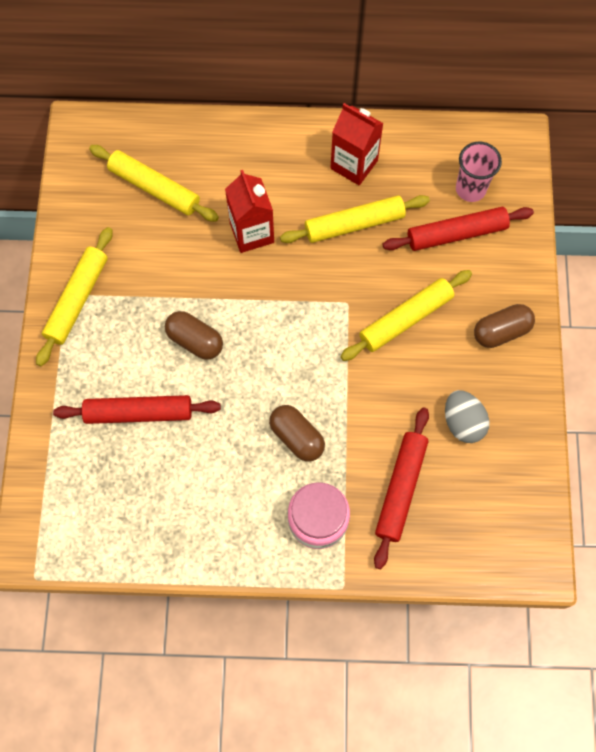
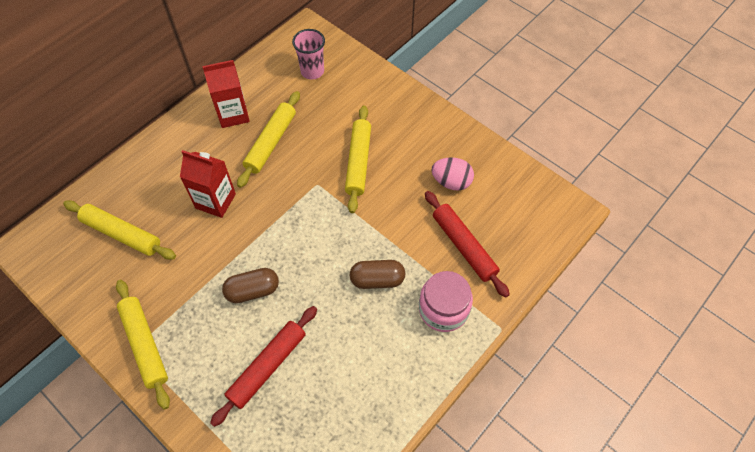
camera: 50 degrees left, 10 degrees down
(154, 188) = (121, 234): yellow rolling pin -> yellow rolling pin turned 45 degrees clockwise
(456, 234) = (332, 98): red rolling pin -> none
(463, 422) = (451, 182): grey egg -> pink egg
(501, 331) = (413, 122): brown capsule -> none

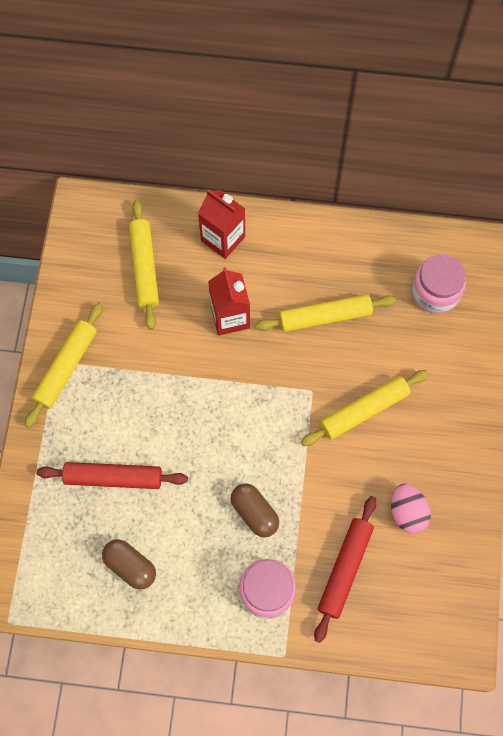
camera: 55 degrees right, 10 degrees up
(233, 114) = (329, 260): red carton -> red carton (223, 239)
(253, 291) = (170, 415): brown capsule -> brown capsule (130, 566)
(312, 71) = (435, 292): pink cup -> pink jar

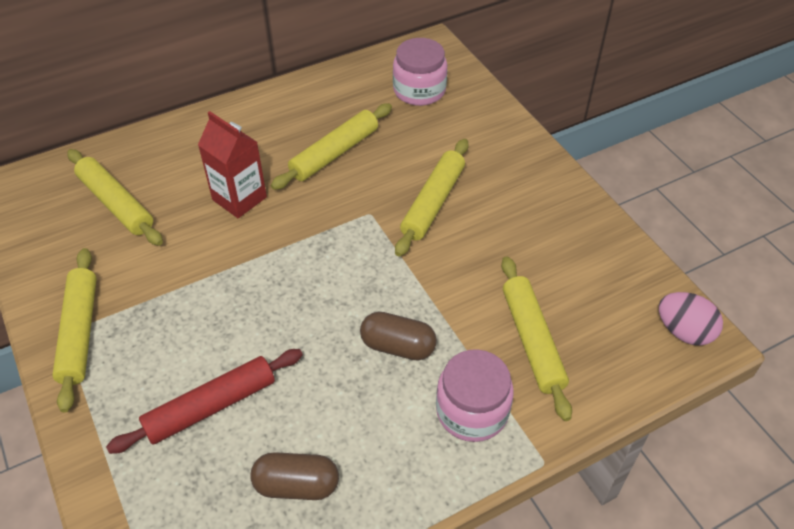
camera: 35 degrees left, 20 degrees down
(223, 239) = (185, 144): red carton -> none
(345, 569) = (532, 341): red rolling pin -> yellow rolling pin
(407, 512) = (546, 258): pink egg -> pink egg (683, 331)

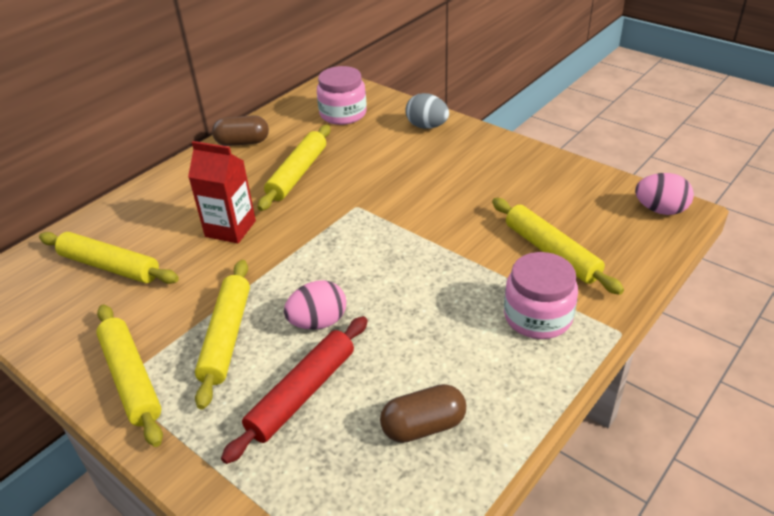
camera: 20 degrees left, 10 degrees down
(264, 335) = (318, 322): none -> pink egg
(398, 346) = (444, 291): brown capsule -> brown capsule (243, 142)
(433, 202) = (405, 184): yellow rolling pin -> yellow rolling pin (226, 337)
(497, 135) = (427, 126): none -> grey egg

